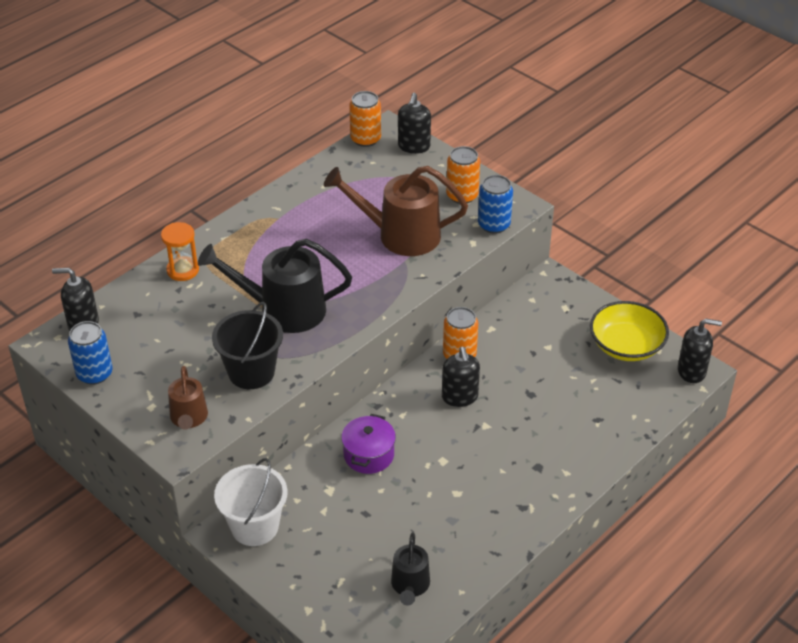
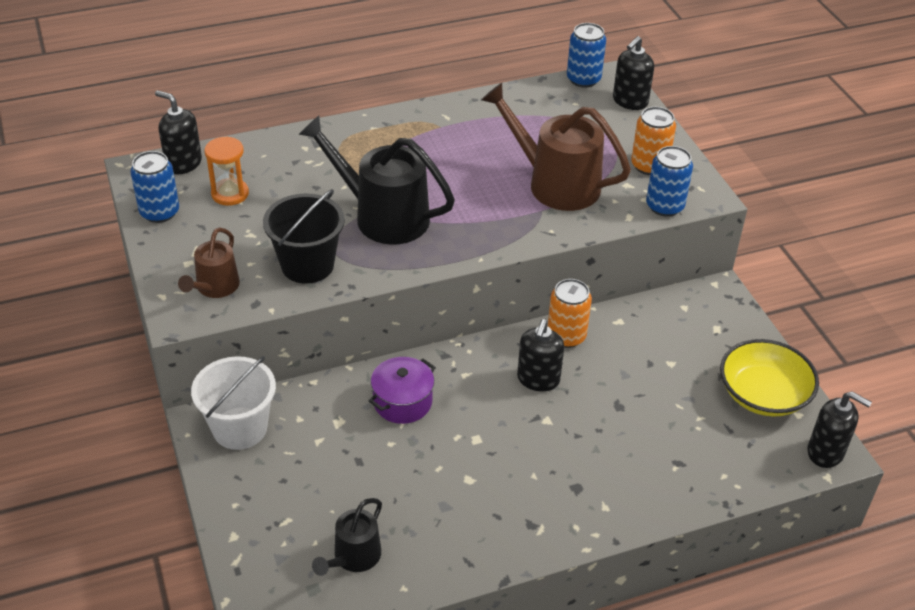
camera: 25 degrees right, 0 degrees up
(183, 270) = (312, 145): orange hourglass -> orange hourglass (230, 194)
(365, 139) = (583, 79): orange can -> blue can

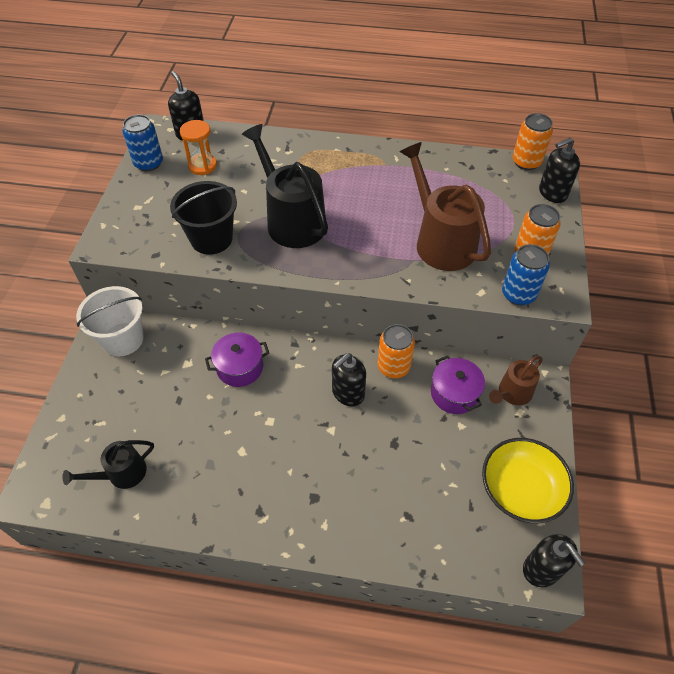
camera: 30 degrees right, 10 degrees up
(215, 287) = (139, 232): brown watering can -> brown watering can (512, 393)
(583, 79) = (526, 162): blue can -> orange can
(644, 337) = (454, 393): none -> purple pot

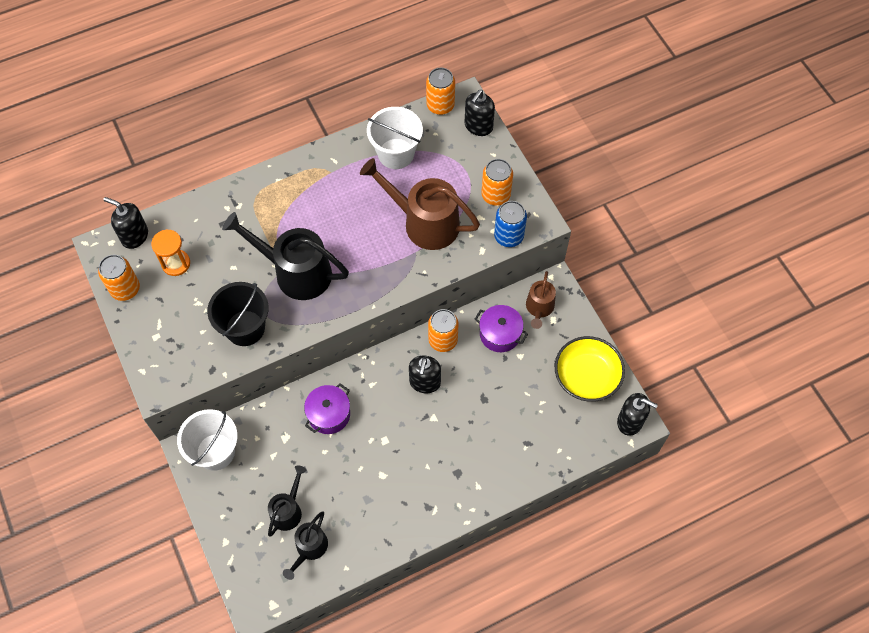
camera: 35 degrees left, 10 degrees up
(134, 426) = (288, 510): none -> black watering can
(148, 163) = (125, 289): blue can -> orange can
(456, 178) = (396, 154): none -> white bucket

